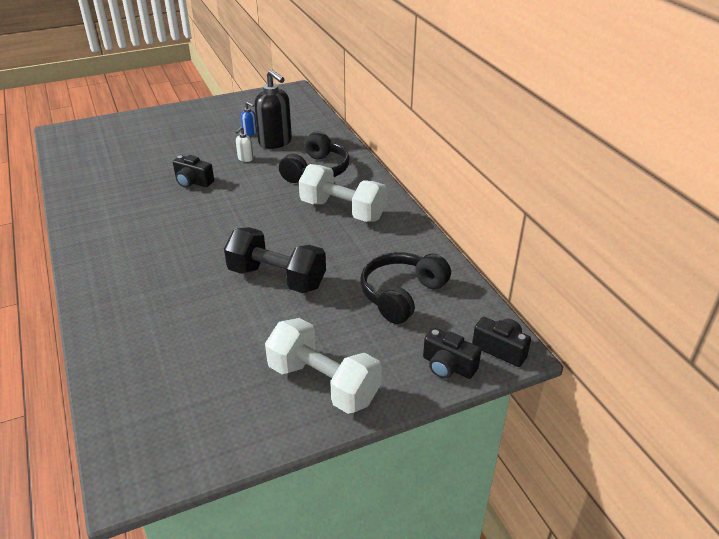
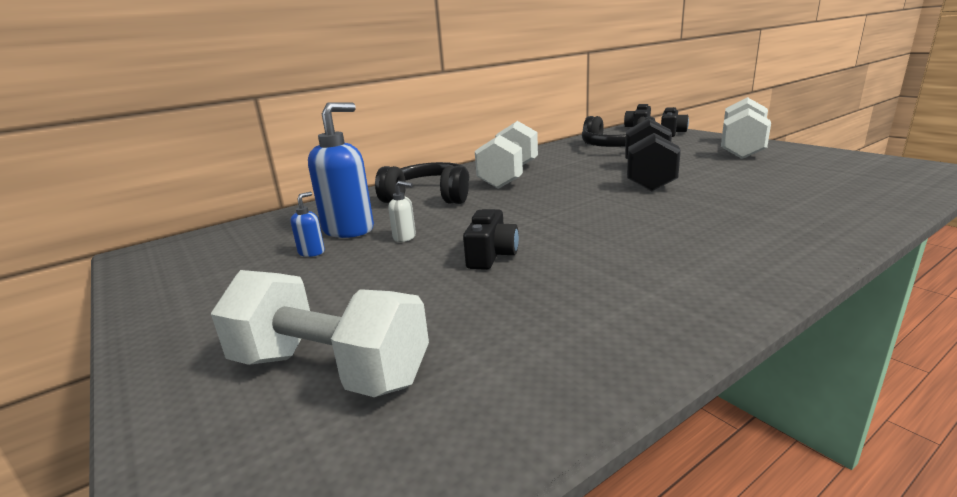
camera: 100 degrees left, 15 degrees down
(132, 140) = (330, 370): none -> white dumbbell
(275, 142) = (349, 230): black soap dispenser -> blue soap dispenser

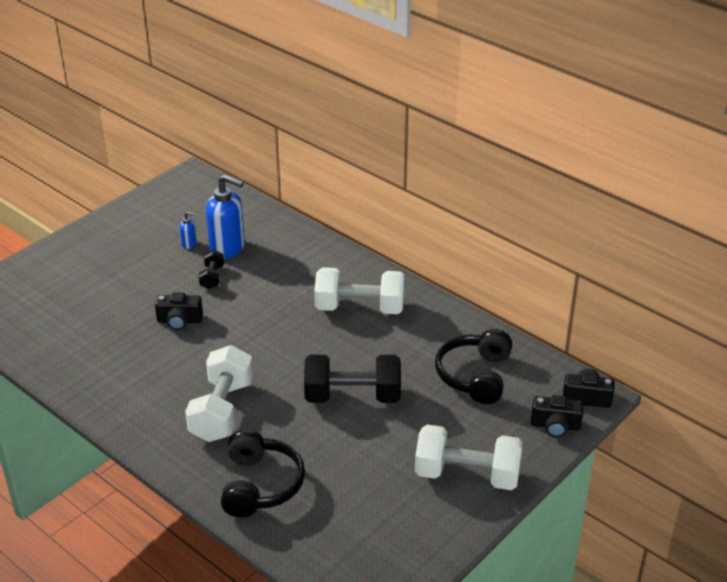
camera: 75 degrees right, 15 degrees up
(330, 370) = (62, 290): white dumbbell -> white dumbbell (222, 410)
(405, 237) = (212, 277): white soap dispenser -> black dumbbell
(429, 197) = (299, 271): black headphones -> black headphones (260, 485)

